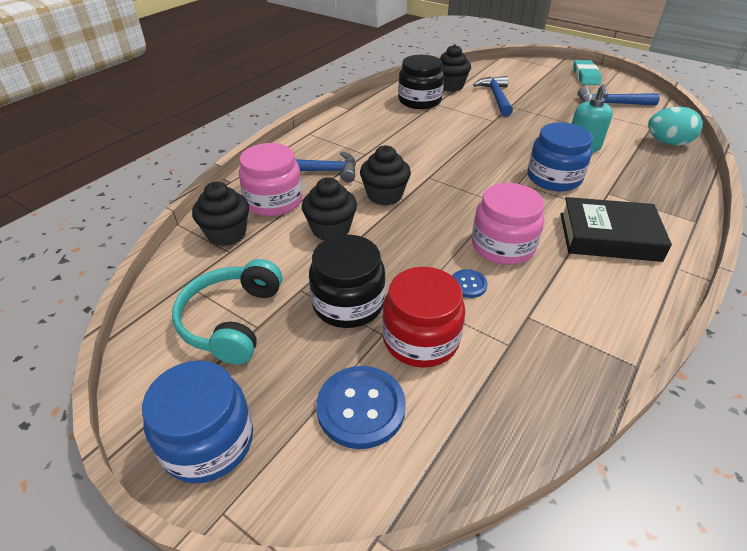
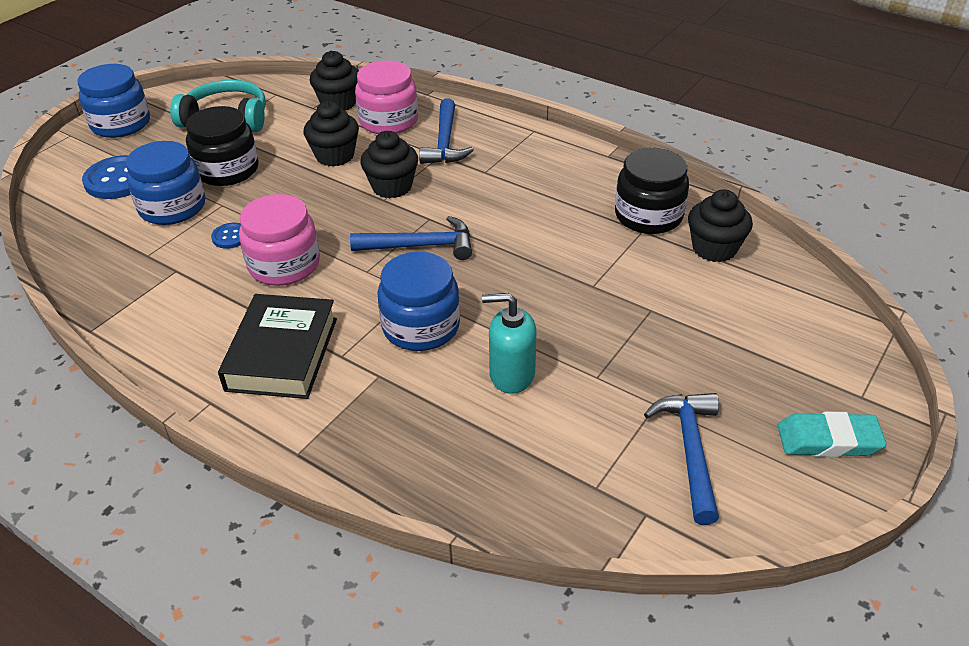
camera: 90 degrees right, 0 degrees up
(420, 339) = (172, 207): red jar -> blue jar
(496, 97) = (682, 297): blue hammer -> blue hammer (421, 246)
(667, 143) = (533, 494): turquoise egg -> none

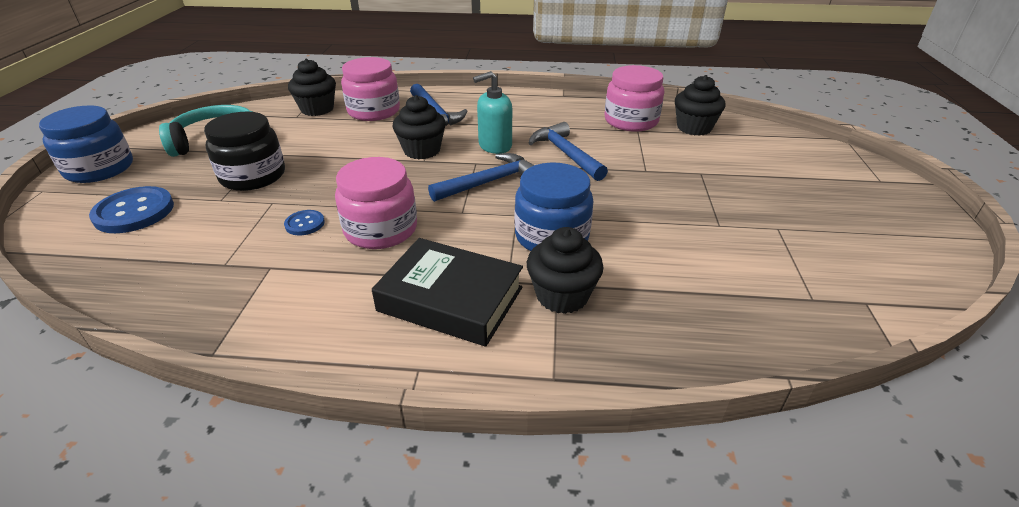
camera: 30 degrees left, 5 degrees down
(172, 207) = (218, 218): blue jar -> none
(282, 354) = (450, 299): black book -> black book turned 45 degrees counterclockwise
(335, 156) = (349, 143): black cupcake -> black cupcake (562, 296)
(511, 374) = (659, 245): turquoise soap dispenser -> turquoise soap dispenser (495, 146)
(648, 216) = (631, 121): black jar -> pink jar
(690, 450) = (836, 248): blue hammer -> blue hammer (565, 154)
(828, 440) = (899, 211): turquoise eraser -> none

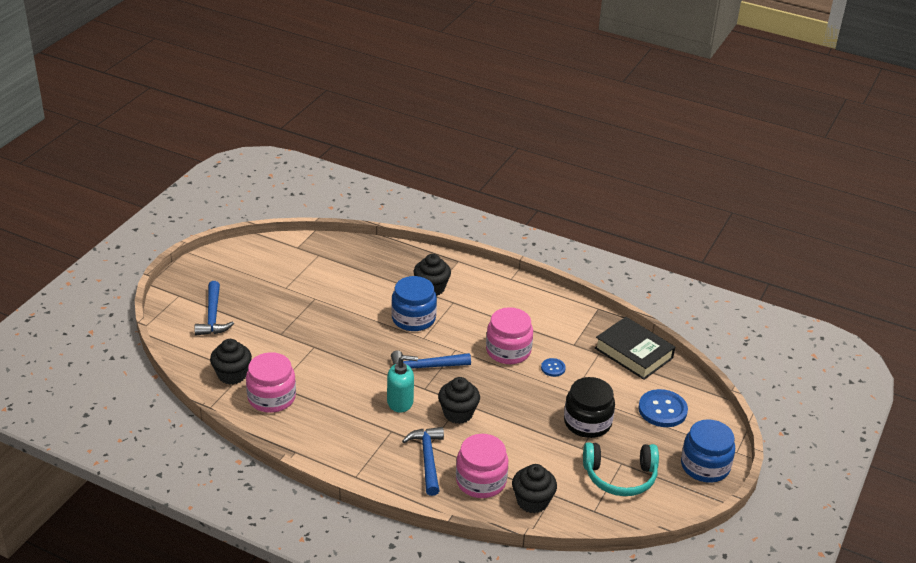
camera: 160 degrees left, 0 degrees up
(450, 299) = (485, 301): black book -> black book (633, 353)
(565, 154) = (354, 377): blue hammer -> blue hammer (213, 316)

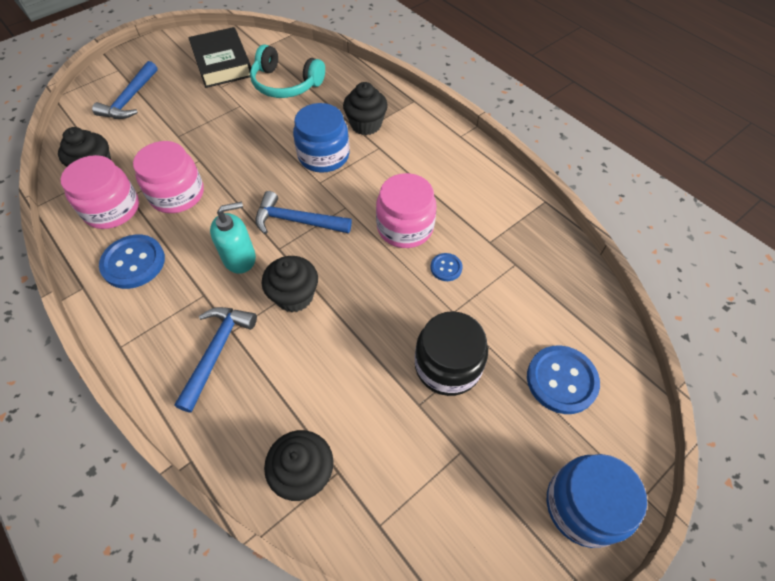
camera: 25 degrees right, 20 degrees up
(321, 426) = (133, 263): none -> blue button
(400, 402) = (240, 258): turquoise soap dispenser -> turquoise soap dispenser turned 45 degrees counterclockwise
(481, 481) = (258, 411): pink jar -> pink jar (177, 194)
(620, 476) = (447, 476): turquoise headphones -> turquoise headphones (285, 84)
(633, 353) = (561, 277): black book -> black book (222, 63)

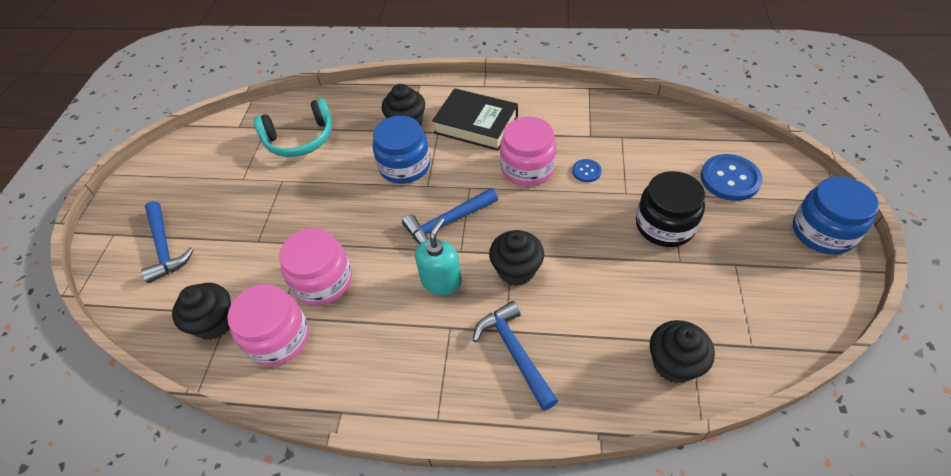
camera: 40 degrees left, 5 degrees down
(133, 263) = (359, 357): blue button -> none
(222, 63) = (218, 161): black book -> black book (476, 125)

